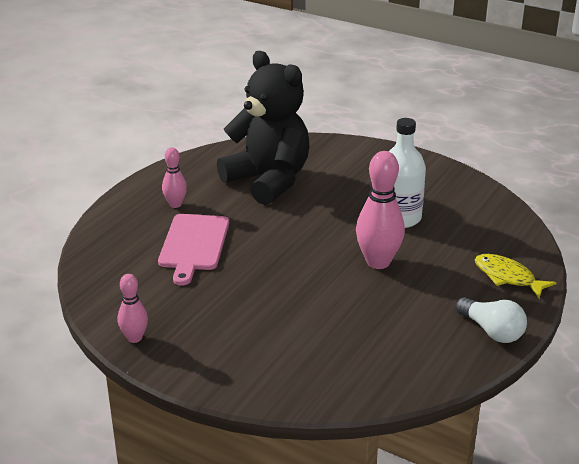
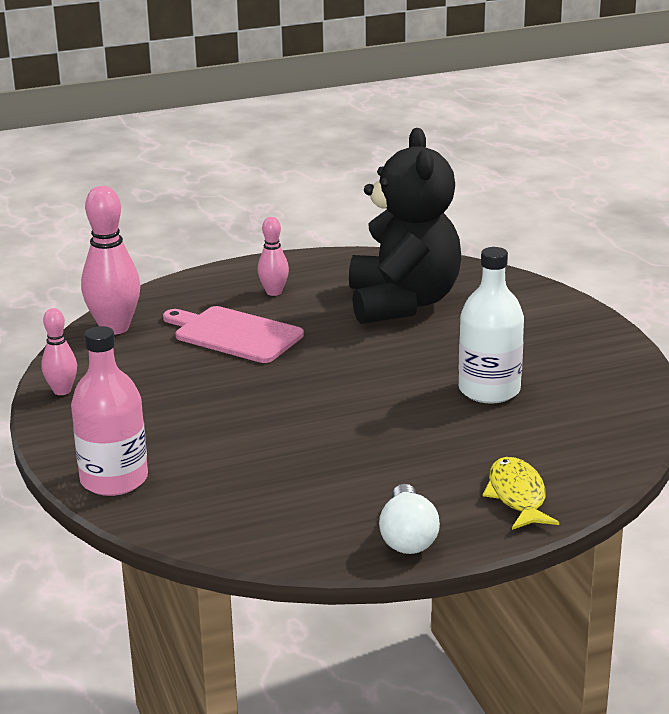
camera: 40 degrees right, 5 degrees down
(194, 245) = (234, 334): pink cutting board -> pink cutting board turned 75 degrees clockwise
(269, 384) = (114, 479): none -> pink bottle
(378, 262) = (393, 422): pink bowling pin -> pink bowling pin (114, 328)

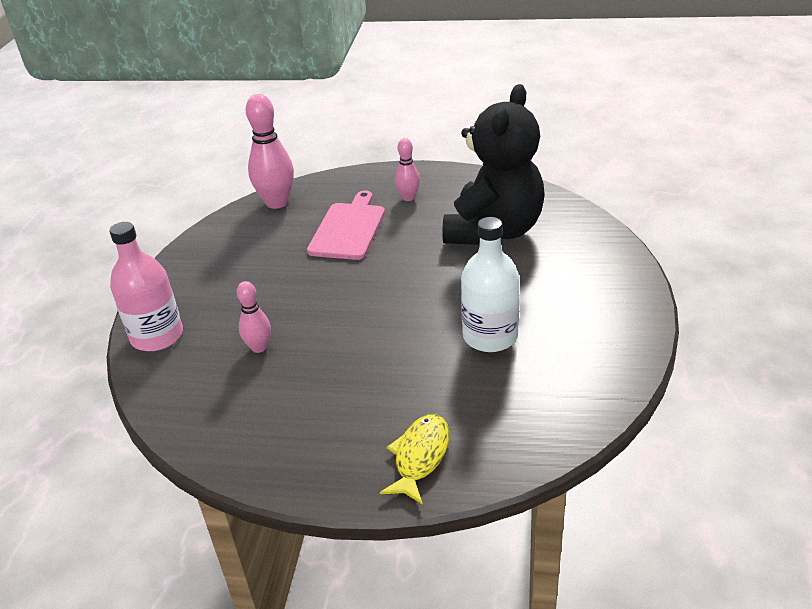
camera: 30 degrees right, 10 degrees up
(62, 391) = (197, 248): pink bowling pin -> pink bowling pin (259, 347)
(234, 334) = (348, 229): pink cutting board -> pink cutting board turned 45 degrees clockwise
(408, 537) = (299, 467): white light bulb -> none

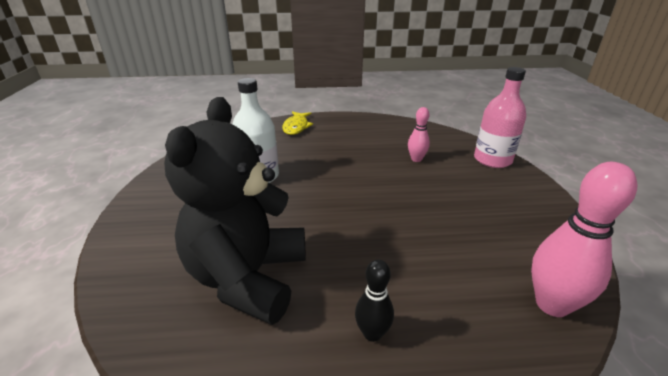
camera: 165 degrees right, 5 degrees down
(348, 229) = (422, 266): pink cutting board -> none
(408, 197) = (372, 333): pink bowling pin -> black bowling pin

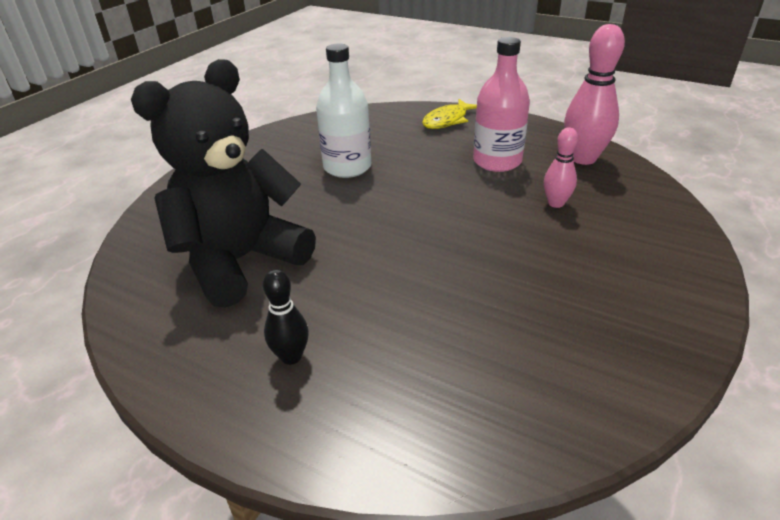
camera: 35 degrees right, 5 degrees up
(492, 160) = (674, 239): pink bottle -> pink bottle (497, 161)
(552, 304) = (514, 430): pink bowling pin -> pink bowling pin (583, 158)

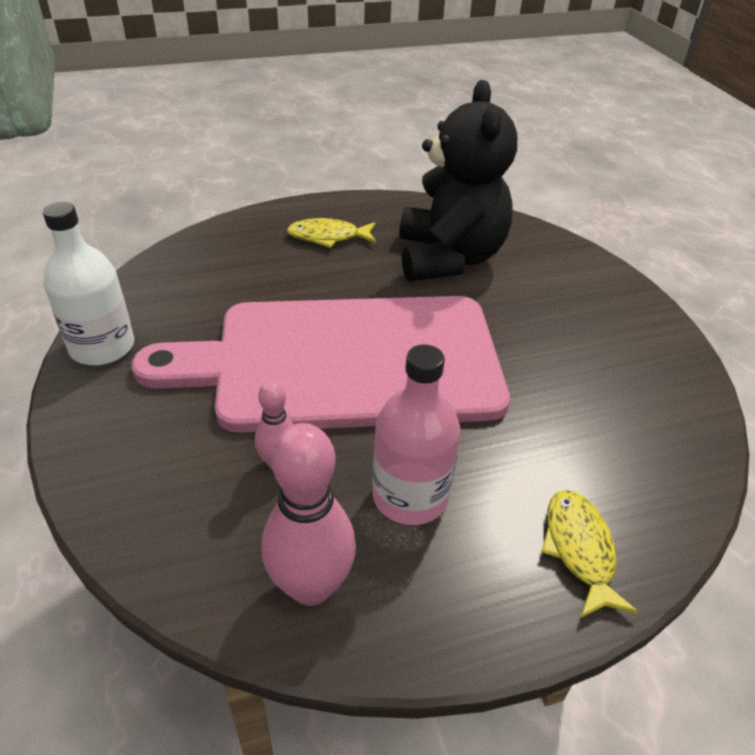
camera: 130 degrees right, 5 degrees up
(291, 356) = (328, 237): black bowling pin -> yellow fish
(347, 167) = (537, 378): white bottle -> white bottle (102, 347)
(447, 231) = (345, 362): none -> pink cutting board

